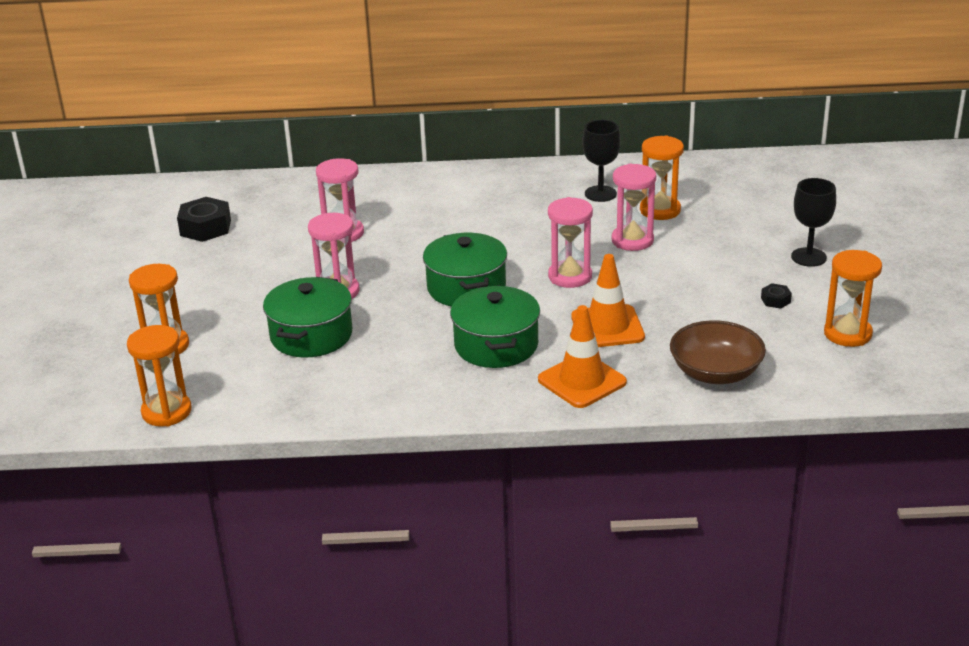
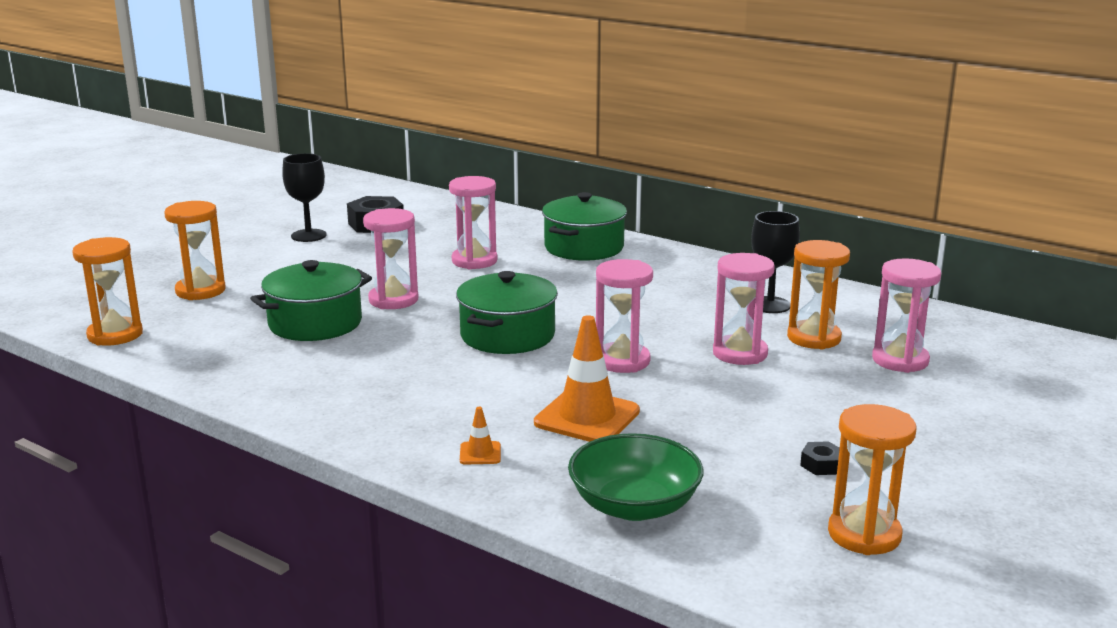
camera: 35 degrees right, 10 degrees down
(496, 345) = (453, 390): green pot -> green pot (584, 247)
(582, 381) = (480, 453): orange traffic cone -> orange traffic cone, size x0.45
(715, 372) = (634, 506): brown bowl -> green bowl
(728, 207) = (900, 360): none -> pink hourglass
(808, 257) = (931, 439): black goblet -> black goblet (308, 235)

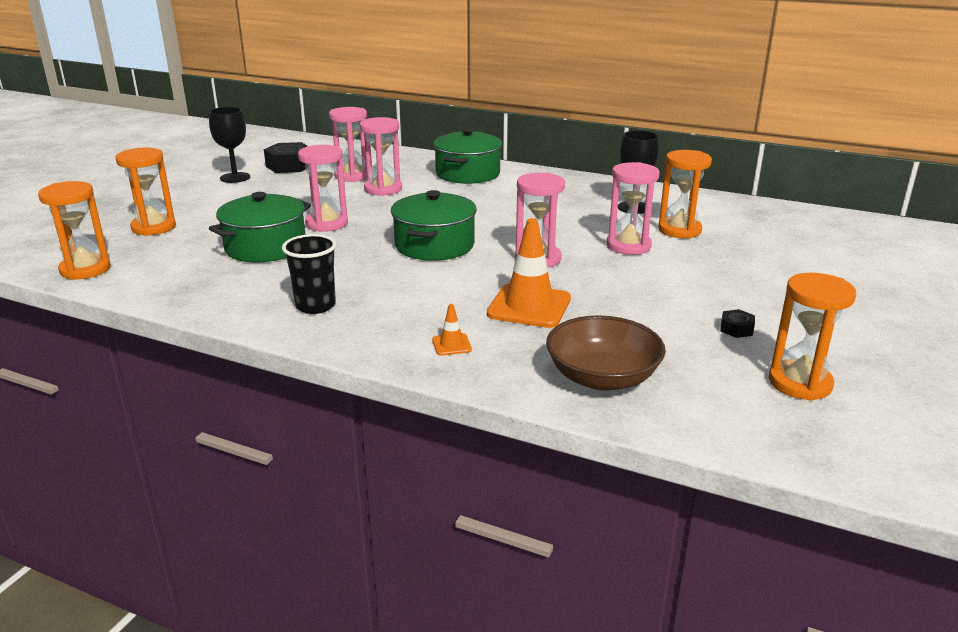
camera: 10 degrees left, 5 degrees up
(347, 396) = (315, 306): none -> black cup
(634, 506) = (602, 377): green bowl -> brown bowl
(900, 360) = (753, 242): pink hourglass -> pink hourglass (352, 176)

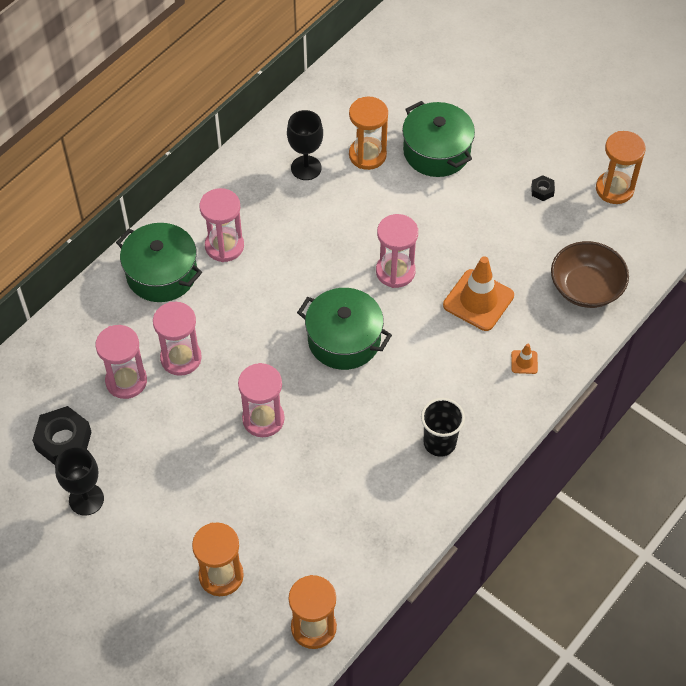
camera: 75 degrees left, 30 degrees up
(265, 247) = (306, 474): green pot -> green pot (436, 151)
(628, 246) = (389, 202): pink hourglass -> pink hourglass (224, 246)

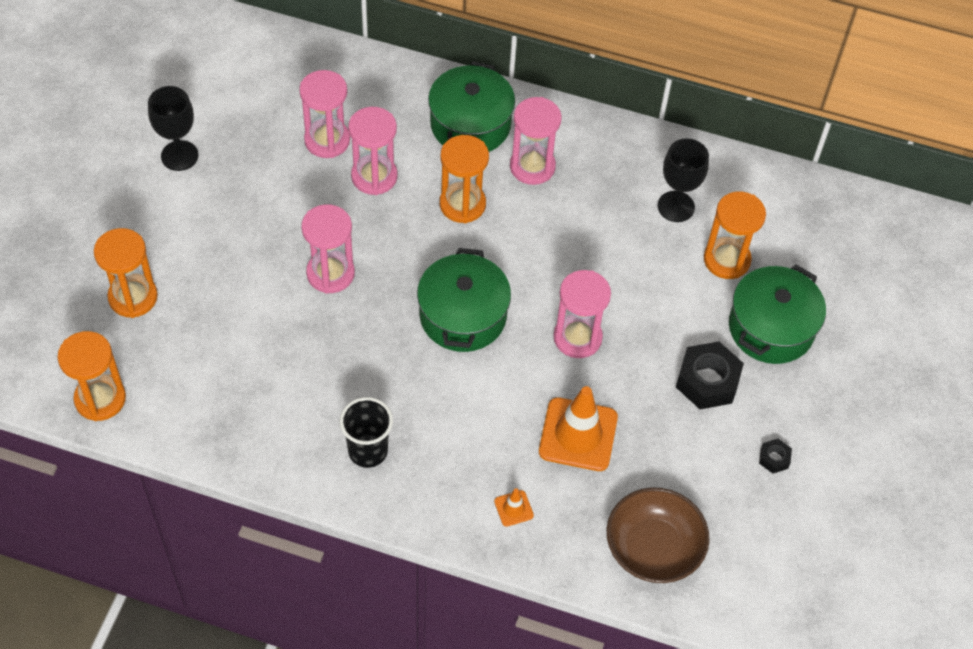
camera: 65 degrees right, 0 degrees up
(64, 441) = (237, 114): black nut -> black nut (707, 381)
(614, 189) = (821, 541): orange hourglass -> orange hourglass (462, 204)

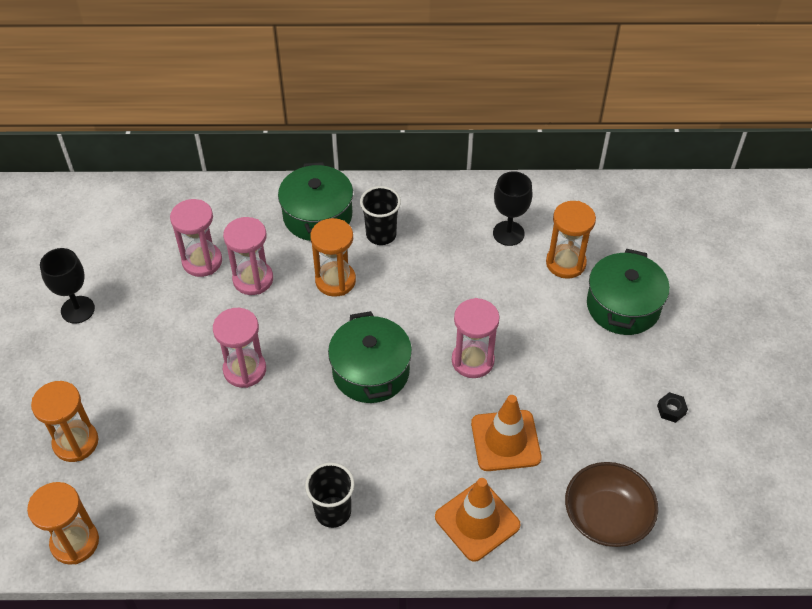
camera: 15 degrees left, 5 degrees down
(513, 508) = (477, 521): orange traffic cone -> orange traffic cone, size x2.22
(532, 167) = (381, 235): pink hourglass -> black cup
(707, 381) = (591, 364): black nut -> none

